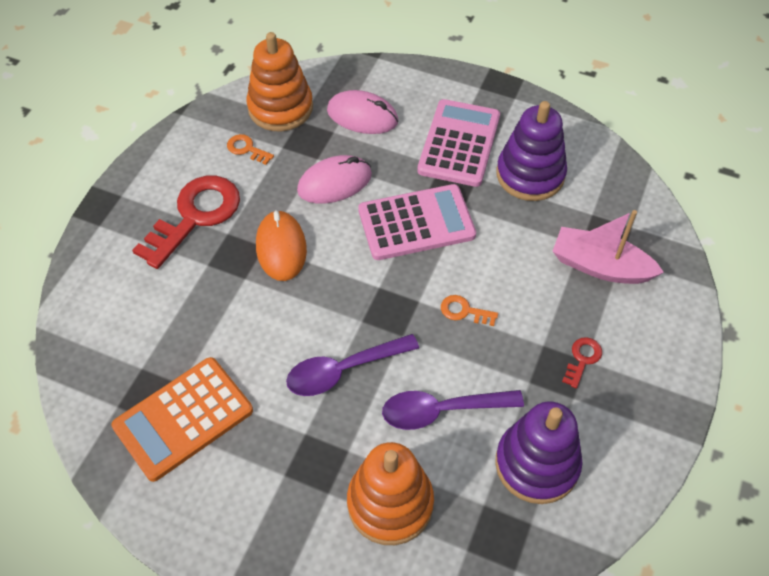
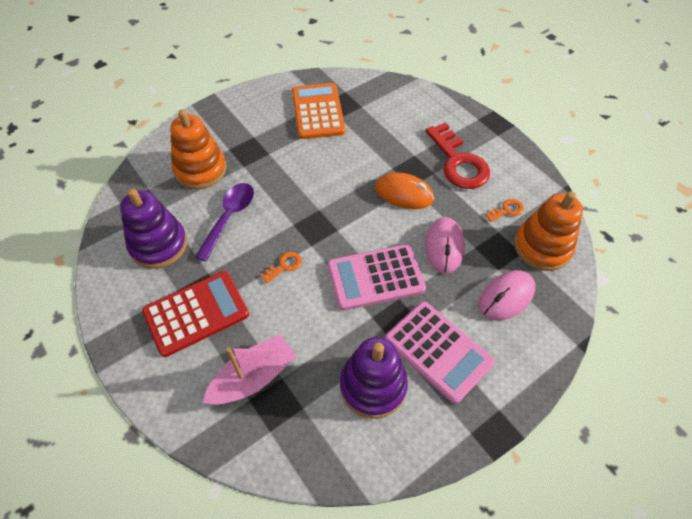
camera: 120 degrees right, 0 degrees up
(343, 370) = (292, 185): purple spoon -> none
(416, 223) = (376, 277): pink calculator -> pink calculator turned 60 degrees clockwise
(582, 359) = (196, 313): red key -> red calculator

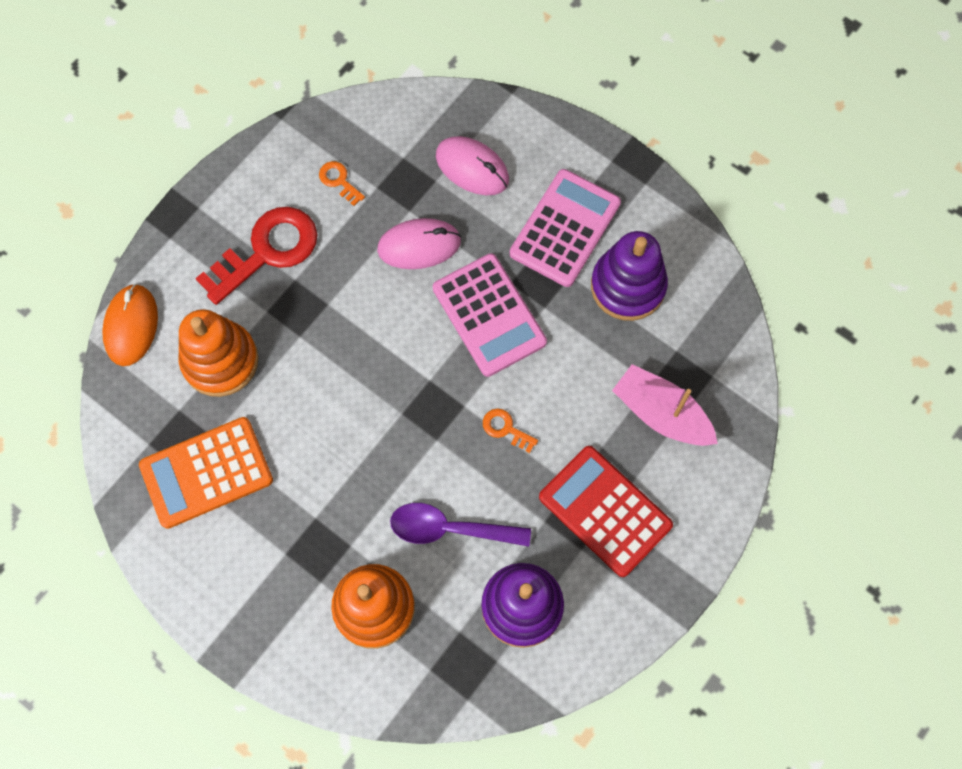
camera: 105 degrees left, 15 degrees up
(404, 193) = (344, 310): orange mouse -> orange mouse (131, 326)
(542, 247) = (387, 136): orange stacking toy -> orange stacking toy (220, 361)

